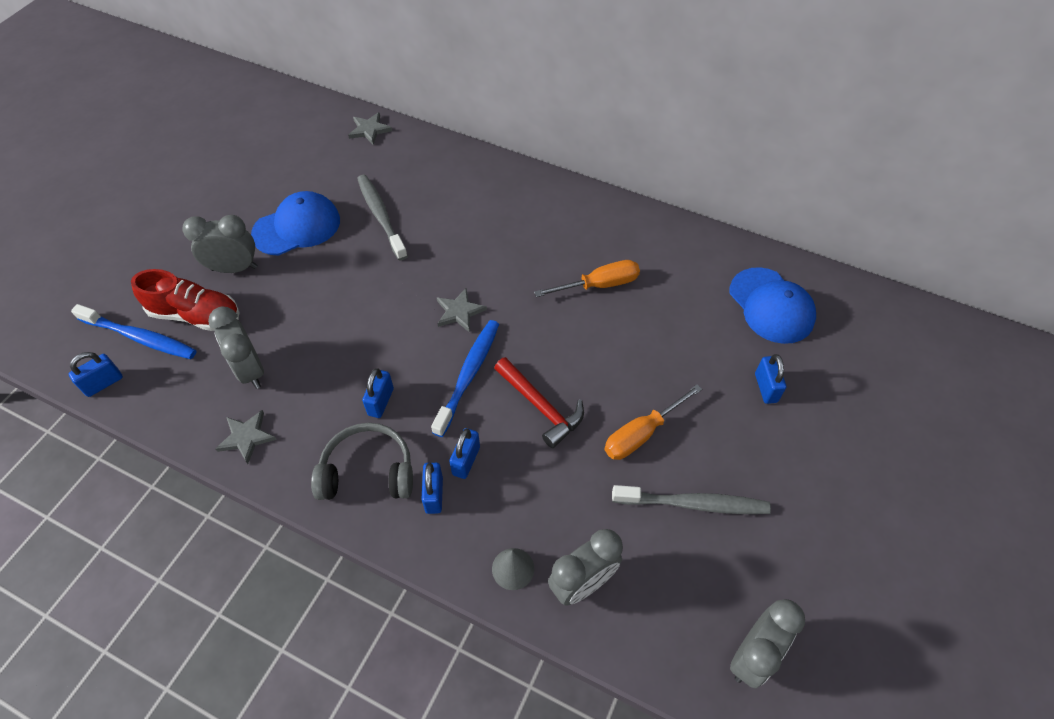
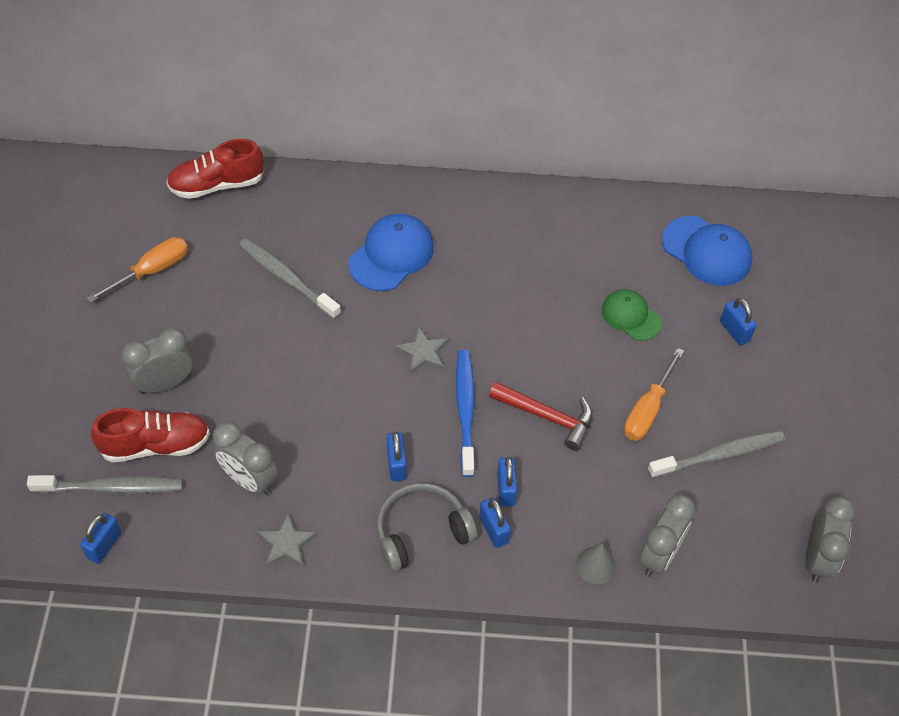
camera: 25 degrees left, 0 degrees up
(140, 337) = (111, 487): blue toothbrush -> grey toothbrush
(297, 227) = (204, 318): blue cap -> blue cap (391, 255)
(369, 130) = (217, 185): grey star -> red shoe
(599, 285) = (542, 281): orange screwdriver -> orange screwdriver (151, 271)
(667, 341) = (631, 316): none -> green cap

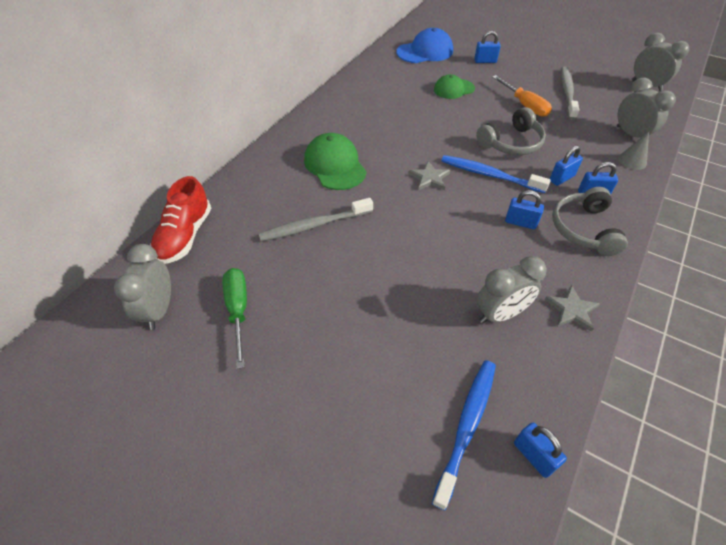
camera: 60 degrees left, 5 degrees down
(111, 487) = (467, 426): grey toothbrush -> blue toothbrush
(151, 271) = (238, 310): orange screwdriver -> green screwdriver
(155, 445) = (434, 371): red shoe -> none
(165, 383) = (369, 342): grey clock -> grey clock (159, 310)
(391, 255) = (335, 165): blue cap -> green cap
(505, 489) = (562, 178): blue padlock -> blue padlock turned 60 degrees counterclockwise
(547, 417) = (511, 143): red hammer -> grey headphones

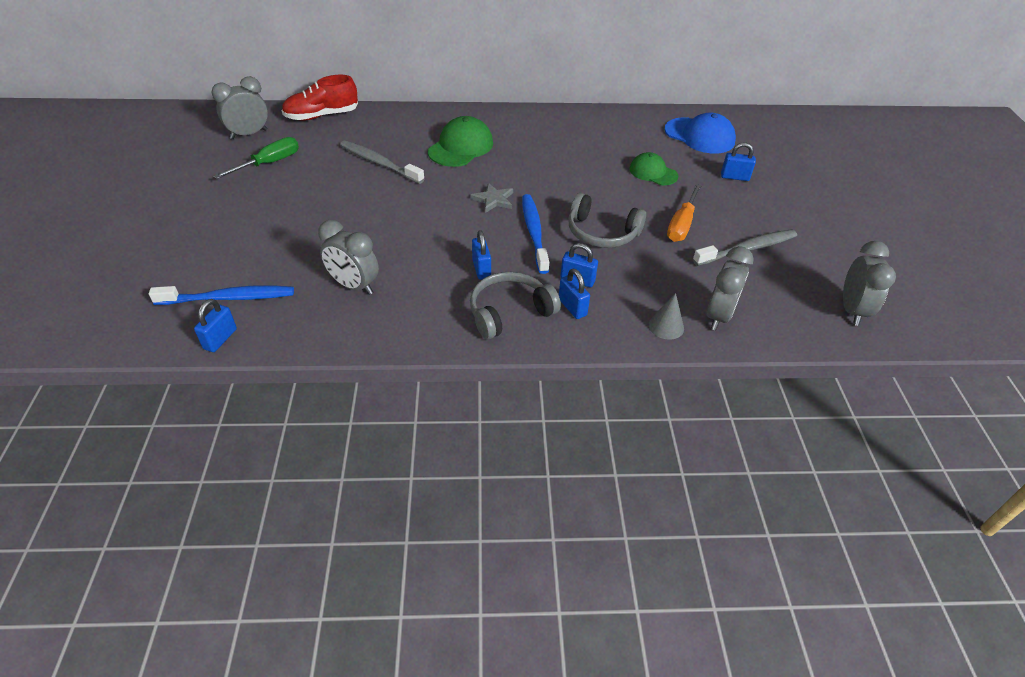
camera: 55 degrees right, 5 degrees down
(485, 61) = (734, 177): blue padlock -> blue padlock turned 45 degrees counterclockwise
(571, 310) = (389, 327): grey star -> none

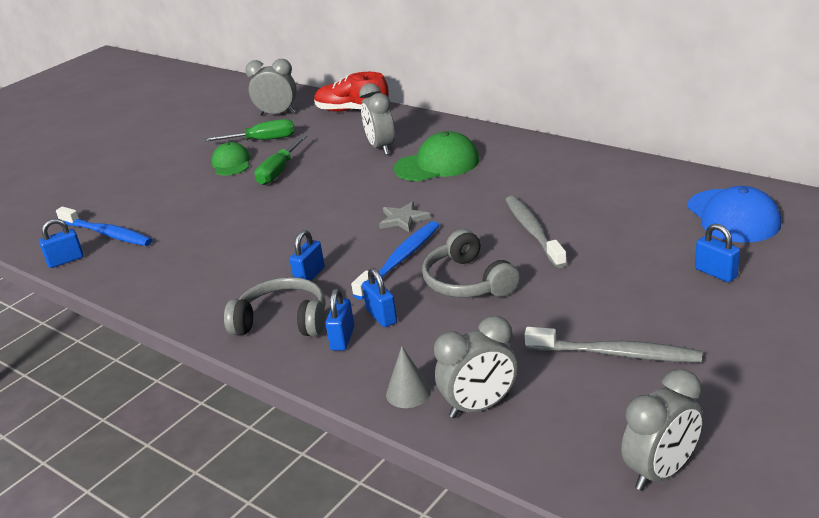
camera: 45 degrees right, 15 degrees down
(328, 188) = (279, 171): none -> green screwdriver
(354, 286) = (196, 254): grey clock -> grey clock (381, 148)
(379, 163) = (346, 161): grey toothbrush -> grey toothbrush (533, 231)
(653, 172) = (612, 240): green cap -> green cap (231, 163)
(681, 225) = (570, 302): orange screwdriver -> none

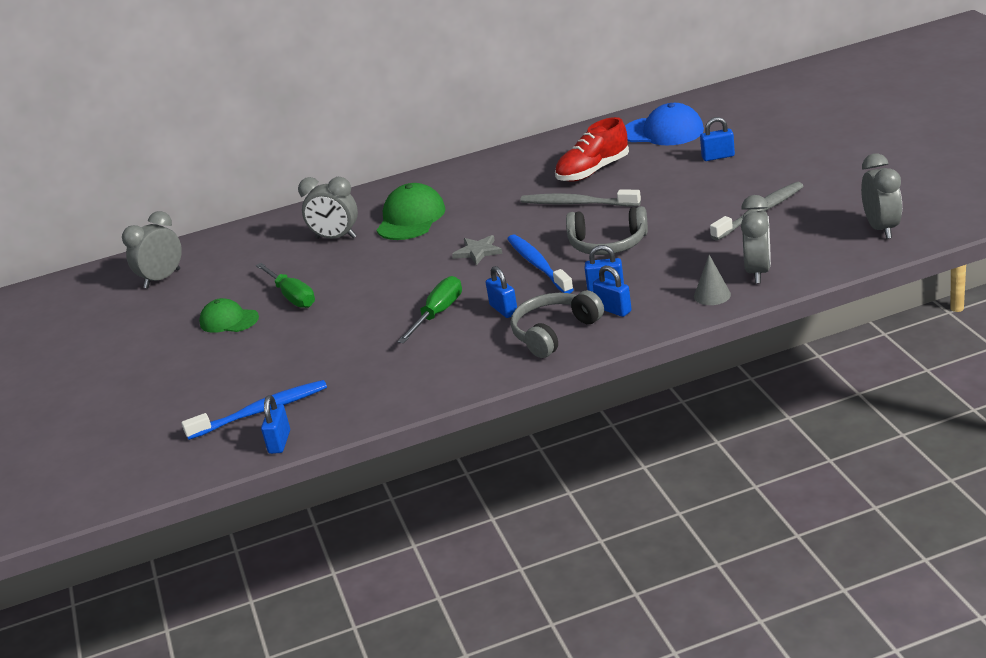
camera: 55 degrees left, 0 degrees up
(262, 140) = (208, 296): green screwdriver -> green screwdriver (438, 314)
(352, 110) = (232, 238): red shoe -> red shoe (593, 171)

